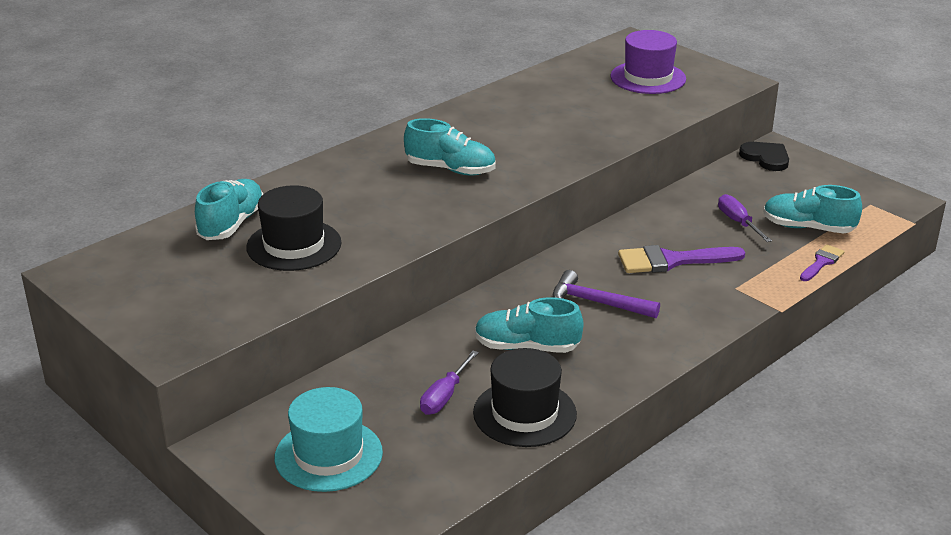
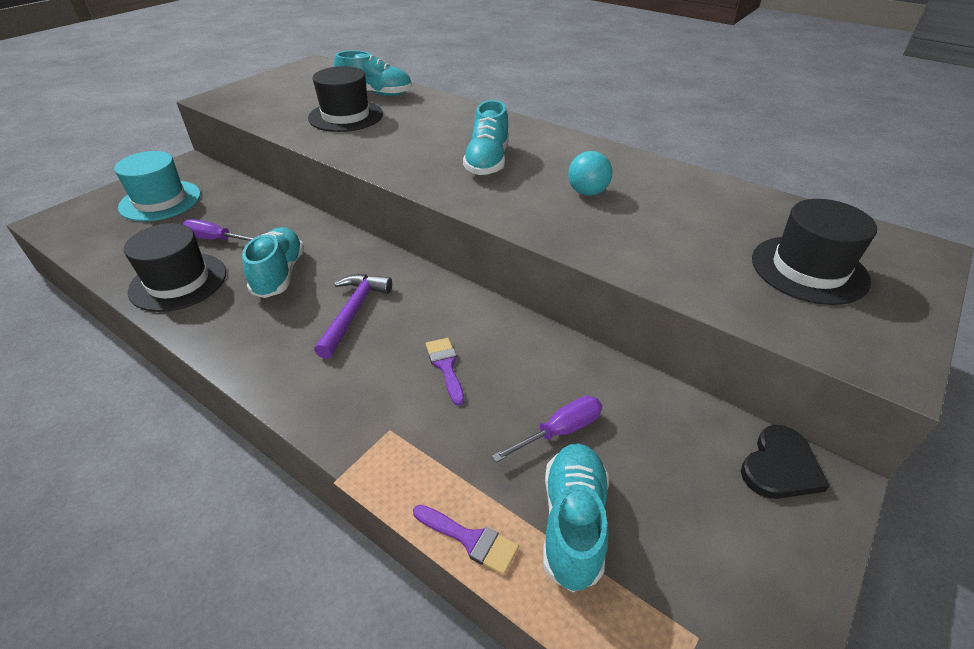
camera: 80 degrees right, 10 degrees up
(525, 132) = (587, 192): none -> turquoise ball
(648, 78) = (809, 269): purple hat -> black hat
(671, 261) = (446, 366): purple brush -> purple brush, size x0.57

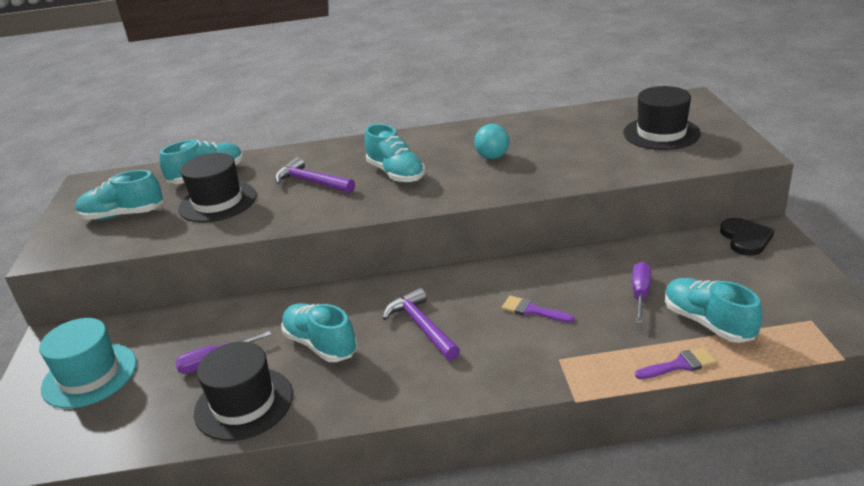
camera: 40 degrees left, 10 degrees down
(288, 95) = (123, 215): none -> turquoise shoe
(422, 134) = (311, 182): none -> purple hammer

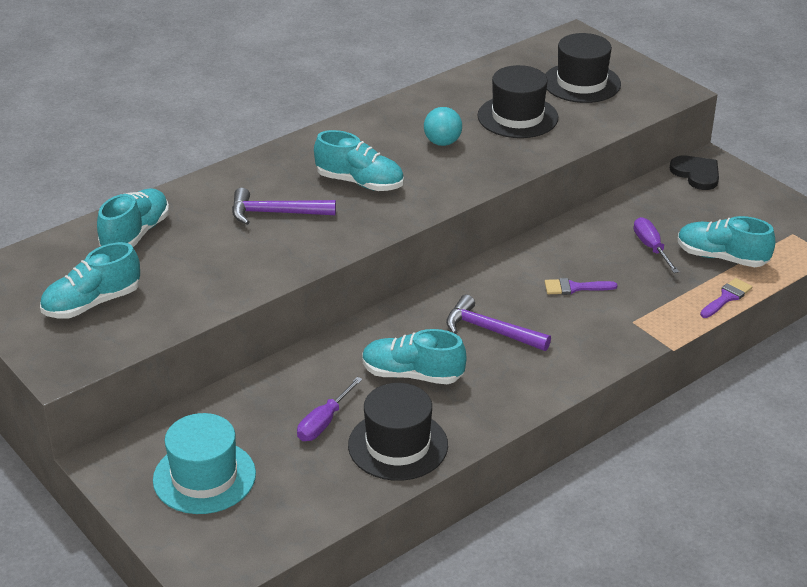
camera: 35 degrees left, 5 degrees up
(218, 202) = (192, 260): black hat -> black hat (517, 117)

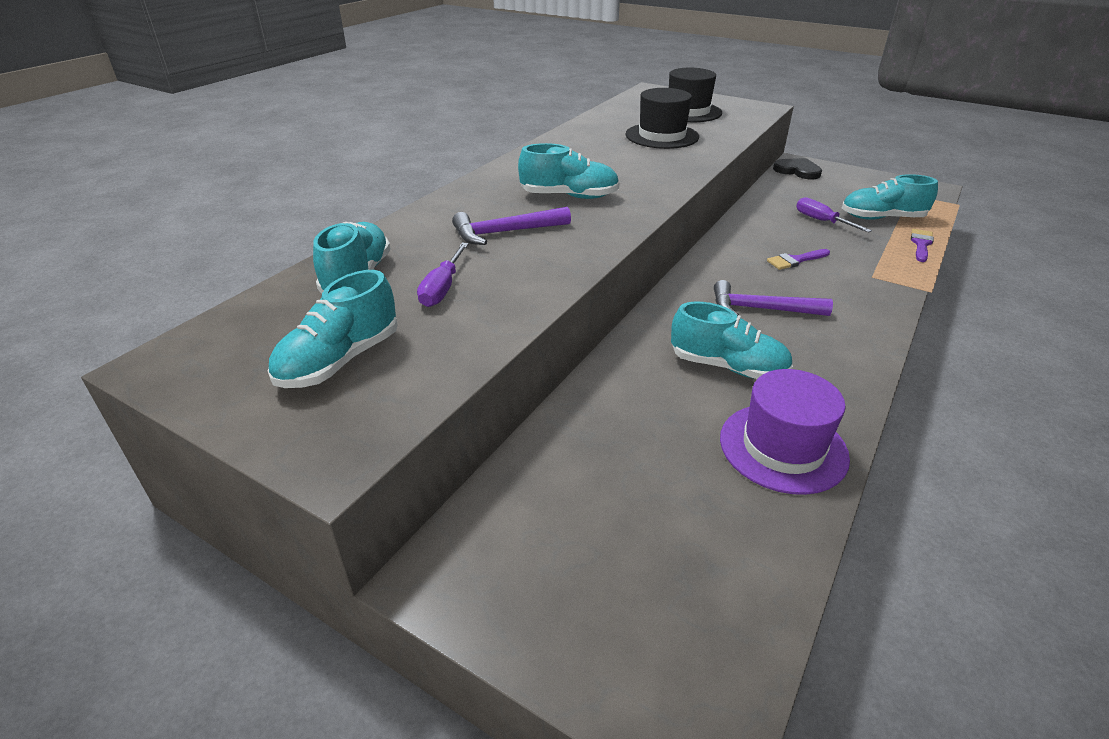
camera: 20 degrees left, 0 degrees up
(204, 477) = (586, 559): turquoise hat -> none
(324, 422) = (679, 442): purple screwdriver -> purple screwdriver (442, 288)
(398, 445) = (783, 447): black hat -> purple hat
(412, 375) = (727, 367): turquoise shoe -> turquoise shoe turned 150 degrees counterclockwise
(442, 142) = (616, 159): turquoise ball -> none

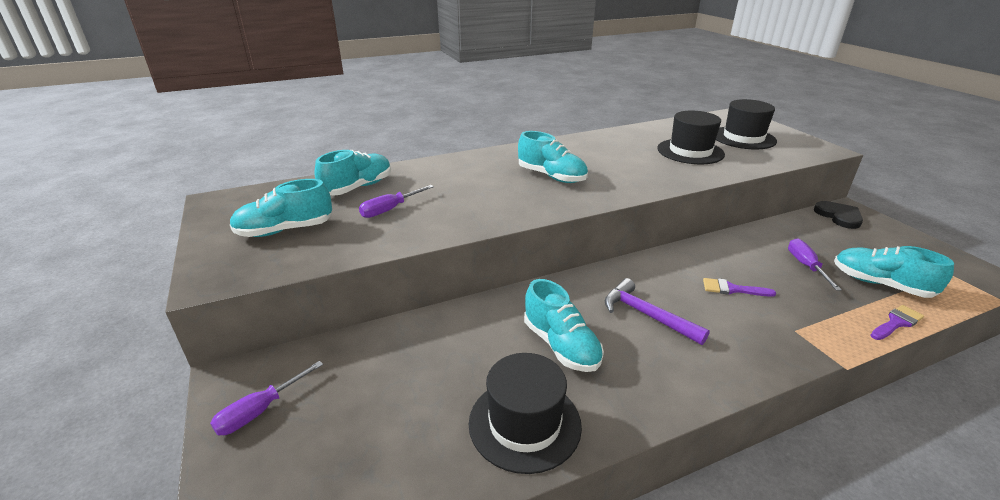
camera: 35 degrees right, 5 degrees down
(505, 232) = (474, 187): purple hammer -> none
(520, 585) = (260, 411): none -> purple screwdriver
(783, 447) = (524, 423): purple hat -> black hat

